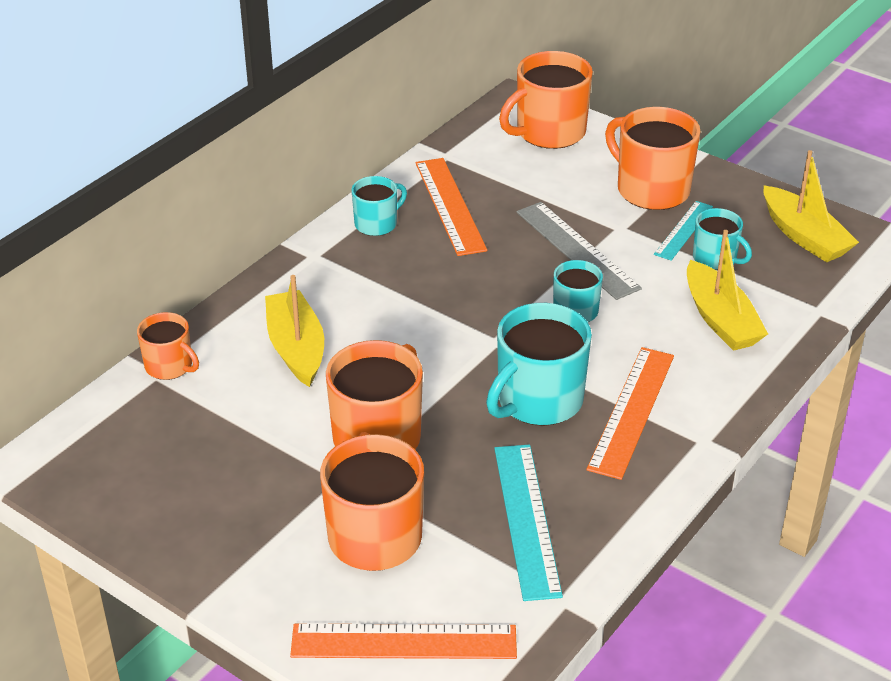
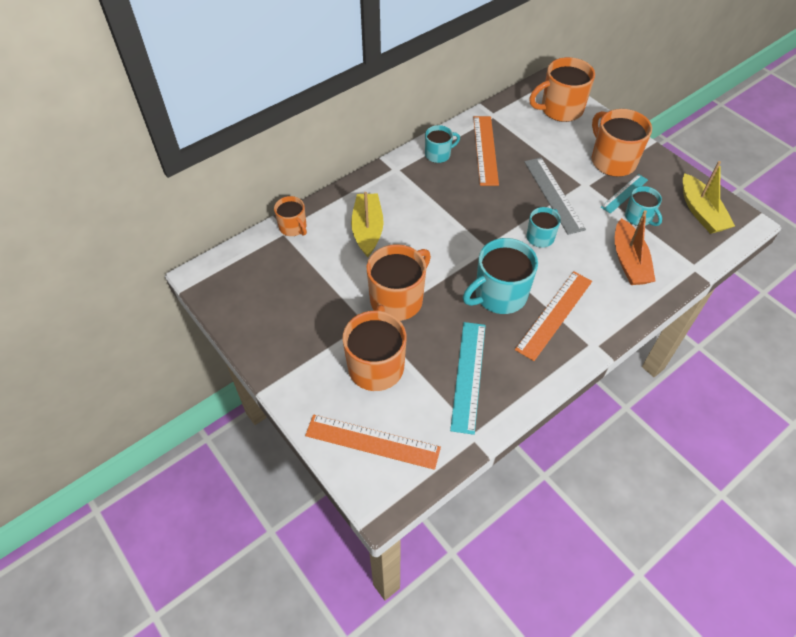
camera: 15 degrees right, 15 degrees up
(720, 319) = (629, 261): yellow boat -> orange boat

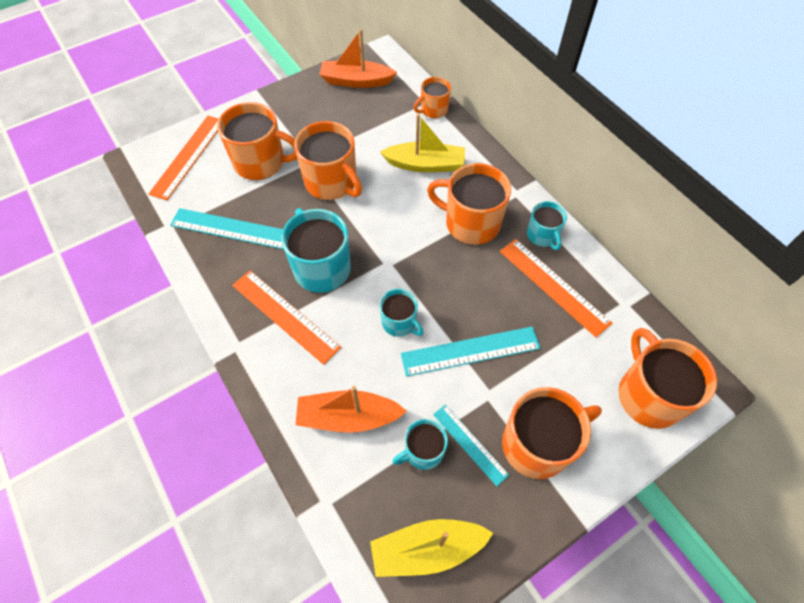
camera: 95 degrees right, 5 degrees up
(247, 295) = (356, 81): none -> orange boat
(432, 197) = (470, 223): none -> orange mug
(485, 150) = (553, 286): orange ruler -> orange ruler turned 45 degrees clockwise
(553, 195) = (470, 351): grey ruler -> turquoise ruler

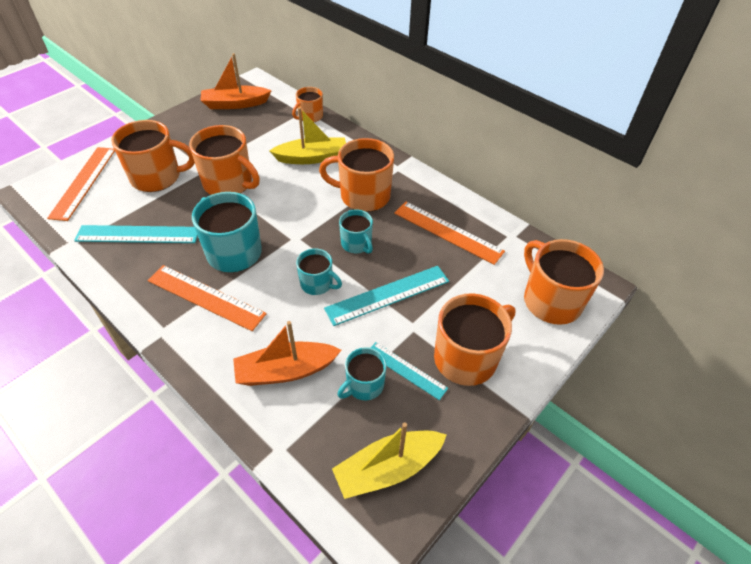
camera: 15 degrees left, 10 degrees down
(542, 236) = (428, 196): turquoise mug -> turquoise mug (356, 244)

